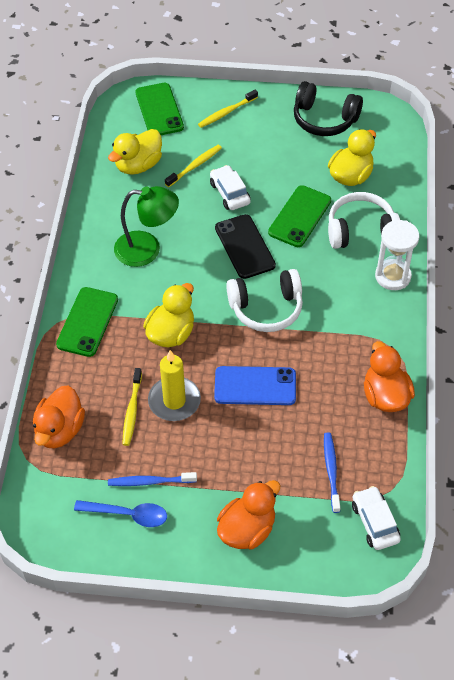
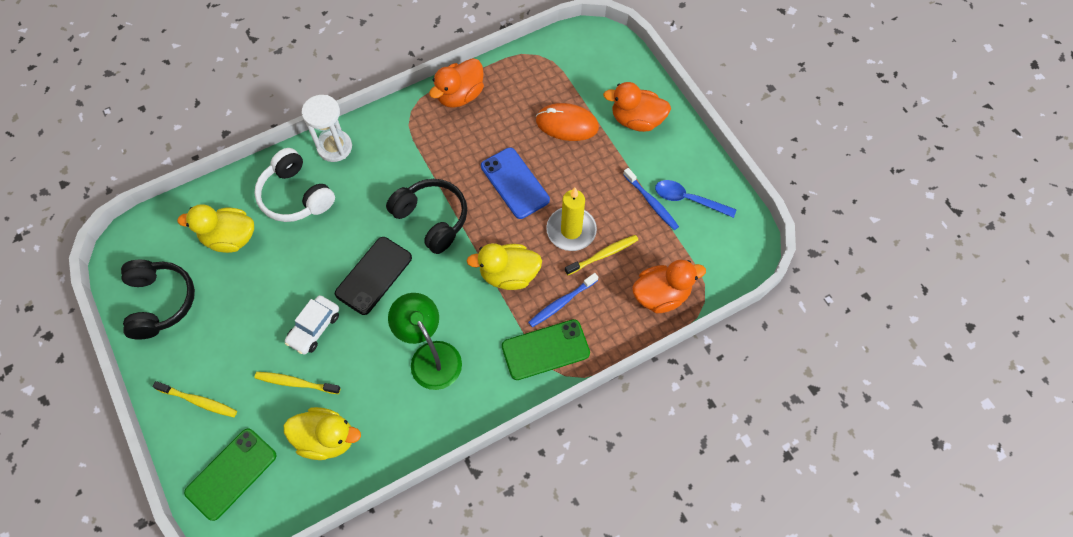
camera: 125 degrees left, 10 degrees up
(128, 514) = (688, 199): blue spoon -> blue spoon turned 45 degrees counterclockwise
(266, 308) = (432, 219): white headphones -> black headphones
(287, 465) = (567, 124): none -> orange mouse
(299, 216) = (308, 252): green phone -> none
(331, 471) = (550, 96): blue toothbrush -> blue toothbrush (561, 303)
(375, 522) = (570, 52): white car -> none

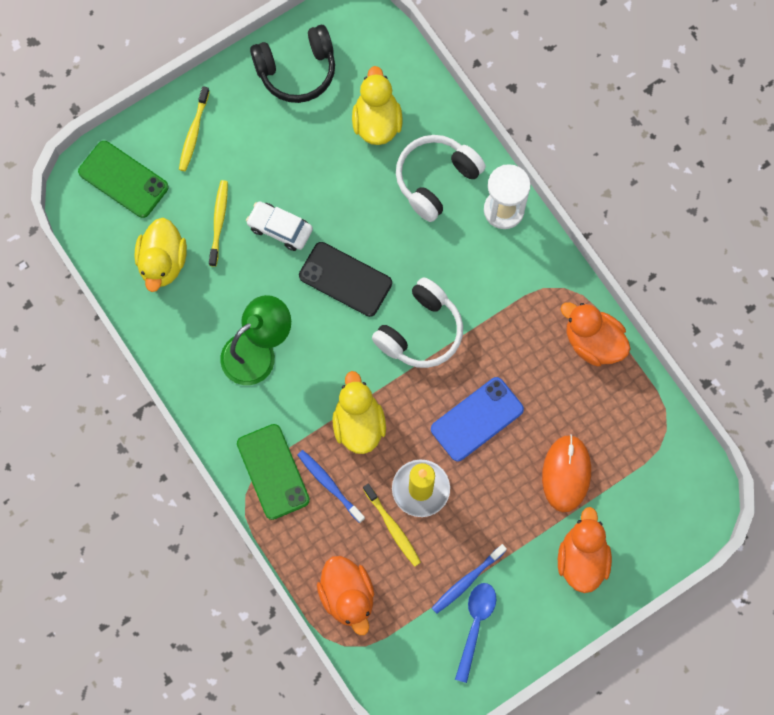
camera: 85 degrees right, 10 degrees up
(432, 219) = (420, 331): black headphones -> white headphones

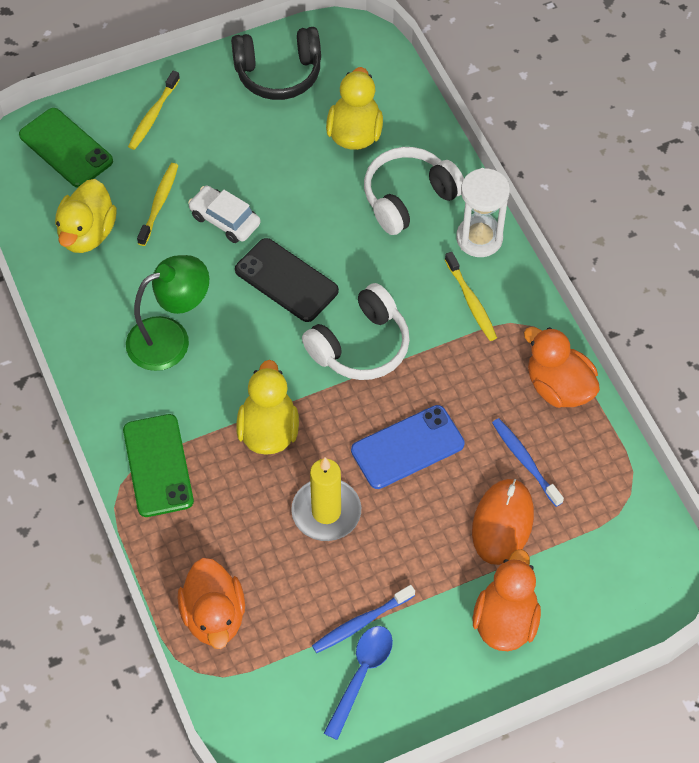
camera: 10 degrees right, 15 degrees down
(329, 485) = (220, 490): blue toothbrush -> blue toothbrush (525, 461)
(392, 527) = (284, 549): yellow toothbrush -> yellow toothbrush (471, 301)

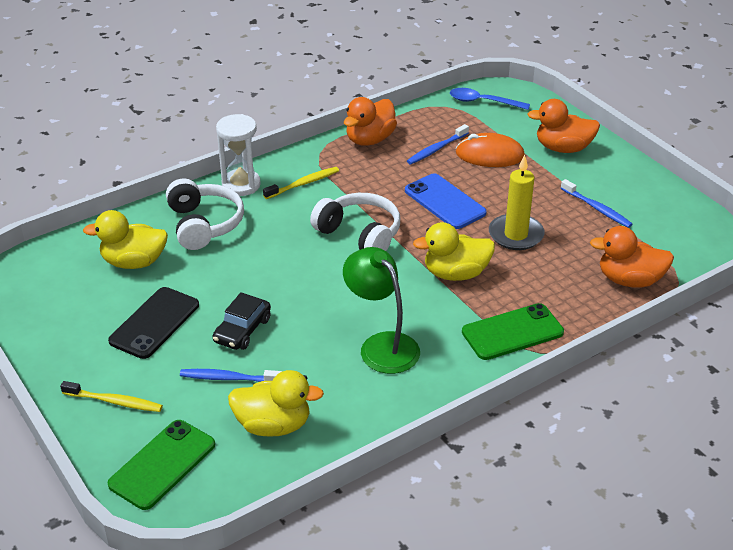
camera: 100 degrees left, 20 degrees down
(159, 203) = (228, 378): yellow toothbrush -> blue toothbrush
(214, 616) = (629, 280): orange duck -> orange duck turned 150 degrees counterclockwise
(225, 220) = (242, 330): white car -> black car
(278, 73) = (59, 319): black headphones -> none
(286, 280) = (303, 283): black phone -> black phone (154, 323)
(361, 675) = (635, 204): blue spoon -> blue spoon (482, 102)
(409, 198) = (204, 224): white headphones -> white headphones turned 150 degrees counterclockwise

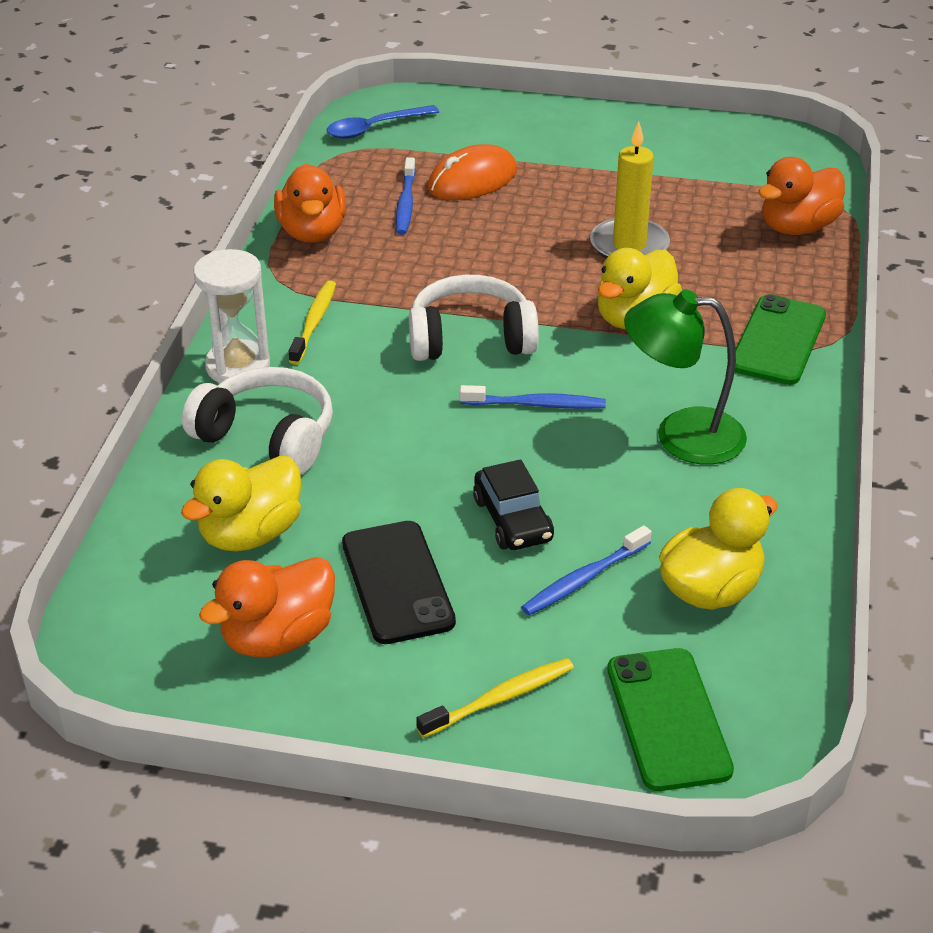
camera: 45 degrees left, 0 degrees up
(445, 202) = (505, 253): blue phone -> none
(563, 148) = (535, 134): orange duck -> orange duck (278, 637)
(597, 208) = (662, 177): blue toothbrush -> blue toothbrush (536, 405)

